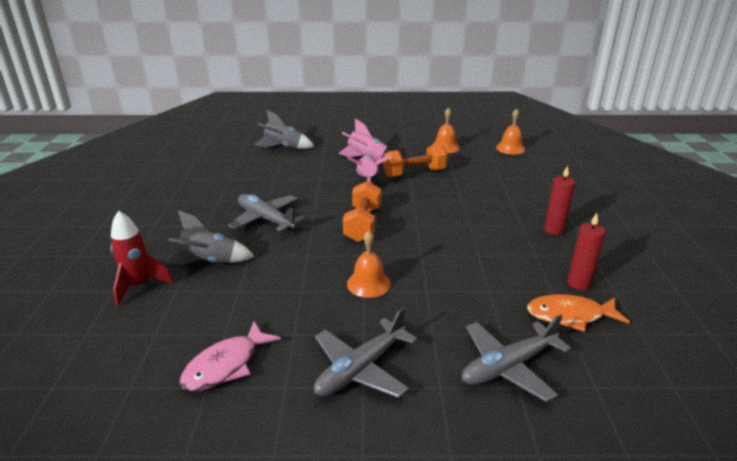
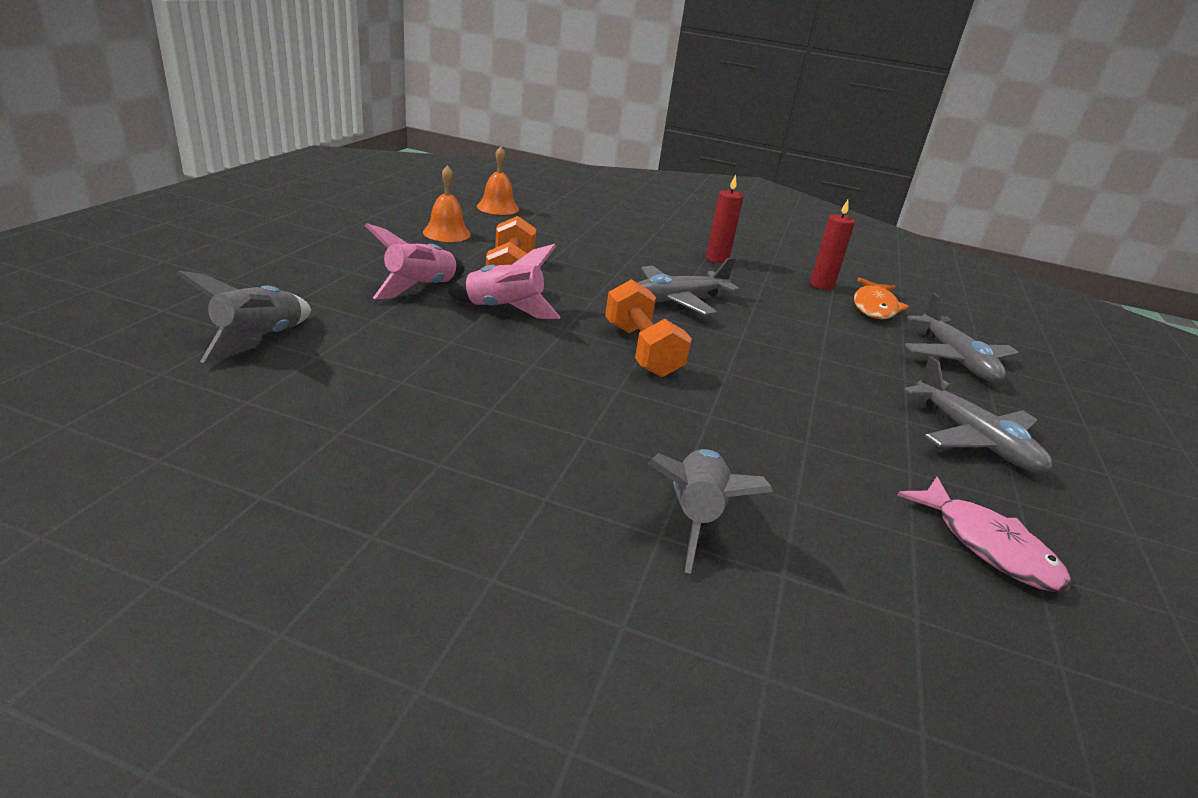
camera: 75 degrees left, 0 degrees up
(139, 286) = (757, 628): red rocket -> none
(266, 219) = (568, 425): grey plane -> grey plane (676, 300)
(362, 224) = (641, 350): orange dumbbell -> orange dumbbell turned 45 degrees clockwise
(368, 283) = (799, 388): orange bell -> none

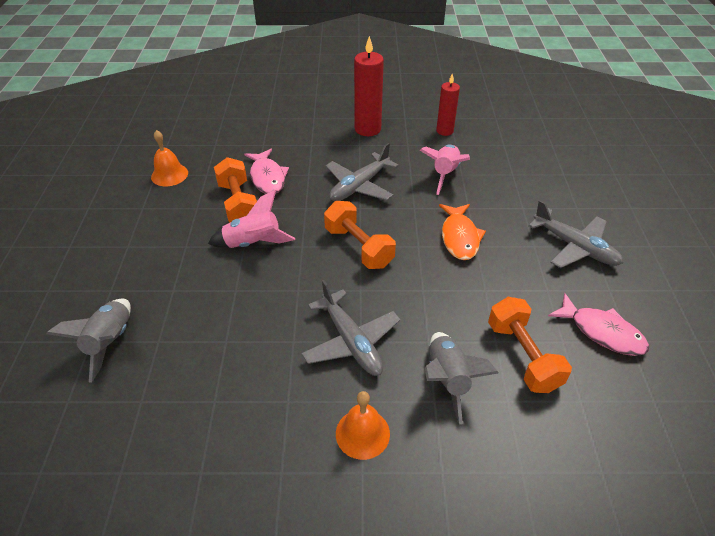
camera: 15 degrees left, 15 degrees up
(420, 288) = (186, 244): pink rocket -> pink rocket (445, 174)
(497, 207) = (189, 128): orange bell -> orange bell (362, 433)
(562, 264) = (267, 177): none -> pink fish
(717, 259) = (367, 129): red candle -> red candle, size x1.54
(834, 530) = (522, 356): none -> orange dumbbell
(874, 307) = (484, 141): orange fish -> orange fish (459, 237)
(956, 359) = (546, 175): grey plane -> grey plane (351, 341)

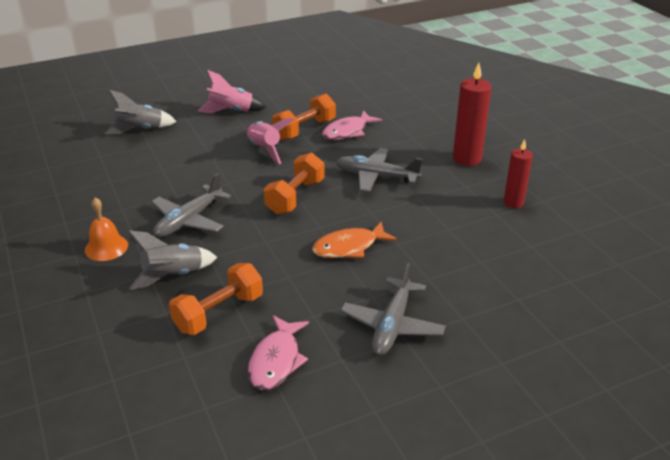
camera: 65 degrees right, 10 degrees down
(169, 175) = (314, 93): orange bell -> none
(445, 174) = (438, 218): pink rocket -> pink rocket (231, 111)

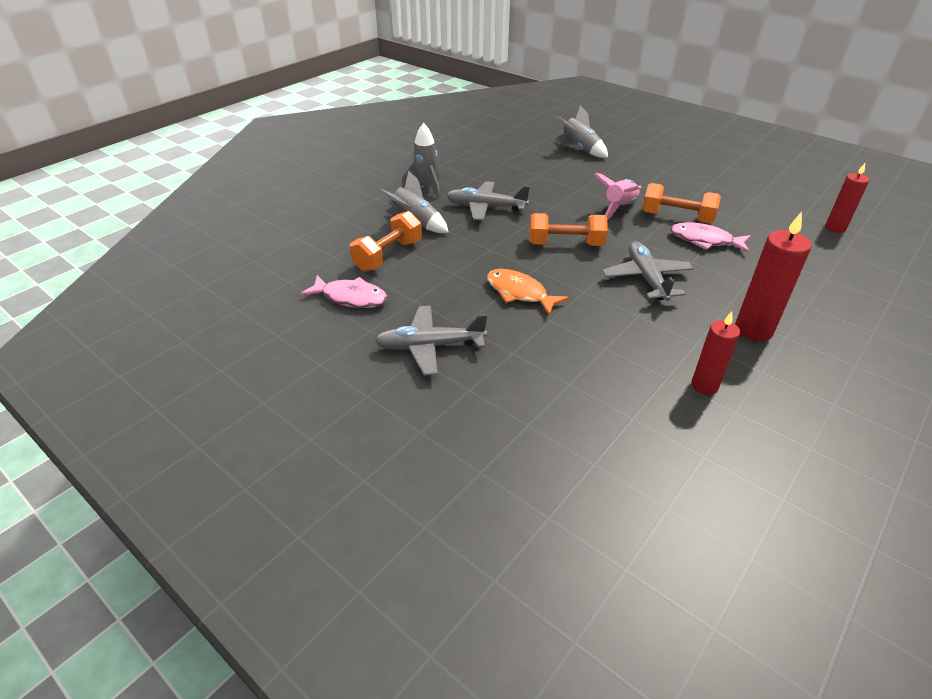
camera: 65 degrees right, 5 degrees up
(106, 247) = (426, 188): orange bell -> grey rocket
(219, 313) = (388, 255): orange dumbbell -> orange dumbbell turned 75 degrees counterclockwise
(231, 111) = (658, 175): pink rocket -> none
(276, 361) = (351, 298): pink fish -> pink fish turned 150 degrees counterclockwise
(376, 78) = (835, 228): none -> red candle

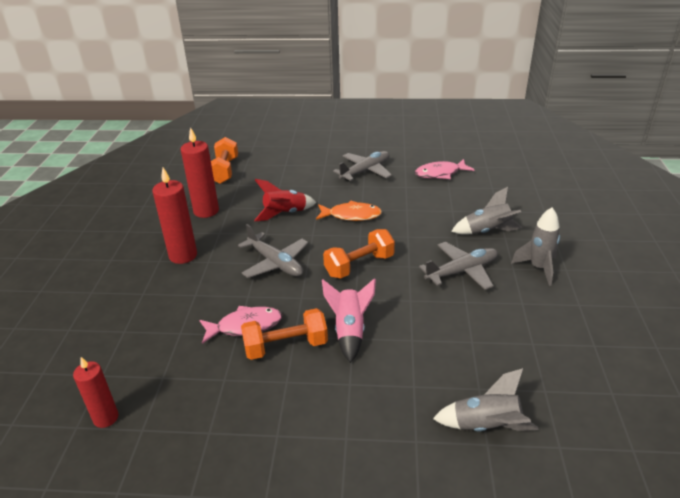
camera: 145 degrees right, 5 degrees down
(388, 255) = (463, 202): orange dumbbell -> orange dumbbell (224, 171)
(596, 330) = (285, 214): none -> red rocket
(704, 385) = (206, 211): red candle -> red candle, size x1.54

